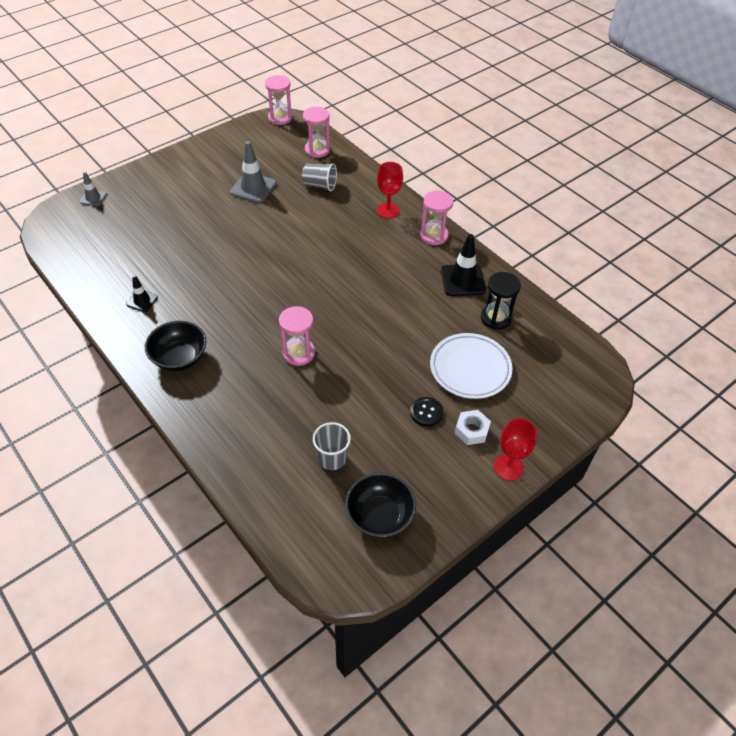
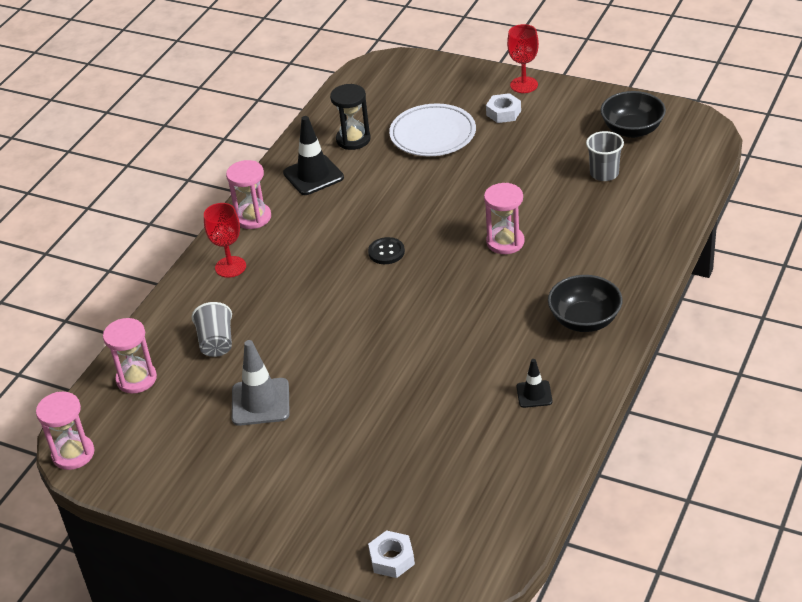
camera: 110 degrees left, 10 degrees down
(93, 198) = (392, 559): grey traffic cone -> white nut
(426, 412) = (506, 142): black button -> black button (386, 252)

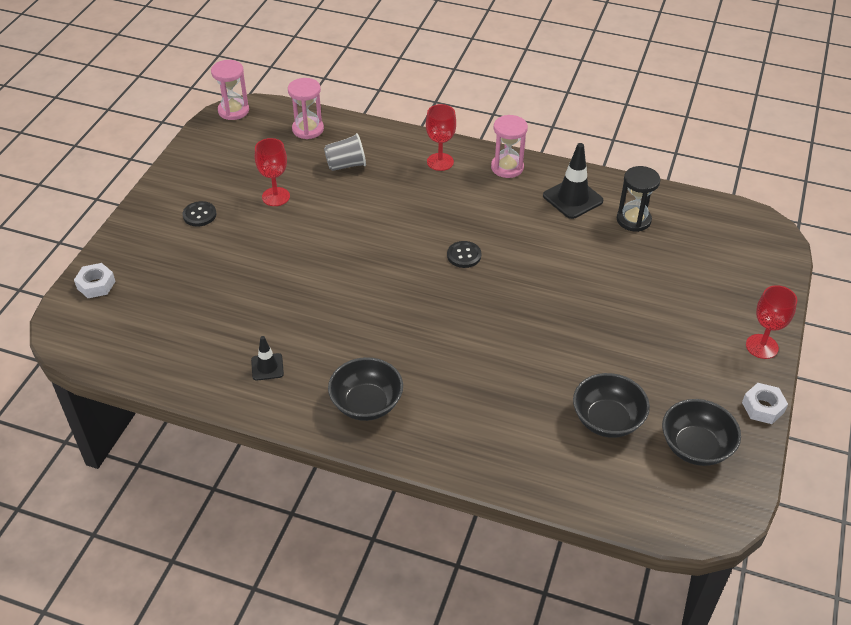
camera: 80 degrees right, 5 degrees up
(260, 402) = (276, 197): grey traffic cone -> red goblet
(280, 471) = (199, 215): none -> black button
(433, 134) = (652, 276): white plate -> none
(503, 113) = (703, 331): white nut -> white nut (763, 407)
(505, 242) = (483, 339): pink hourglass -> none
(604, 173) = (607, 420): grey cup -> black bowl

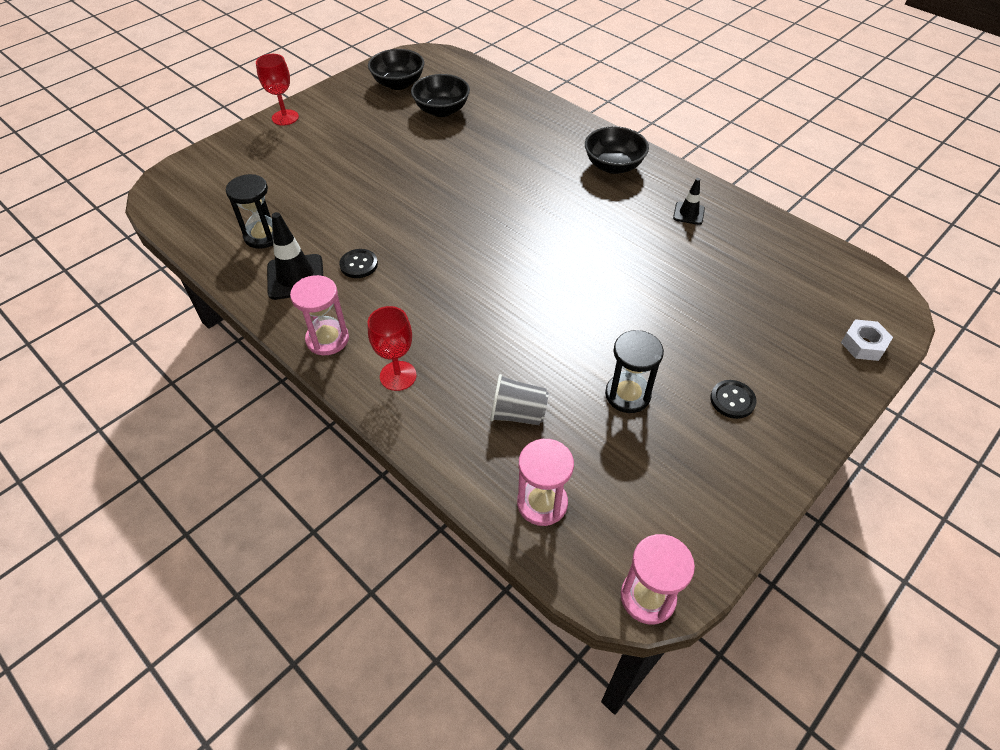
camera: 155 degrees left, 5 degrees up
(276, 197) = (627, 395): red goblet -> black hourglass
(464, 255) = (455, 254): black button -> black button (359, 265)
(763, 407) = (330, 89): white nut -> none

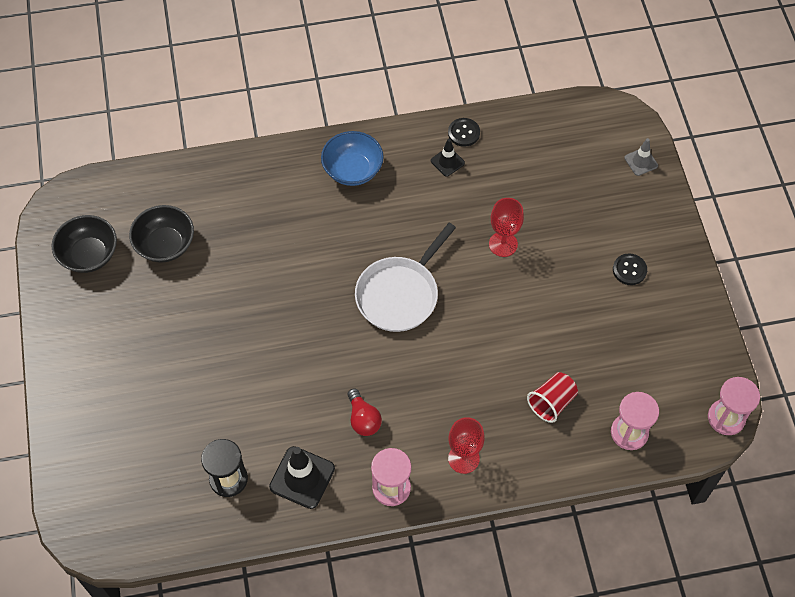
camera: 55 degrees left, 10 degrees up
(285, 117) = (60, 379): red goblet -> red goblet (503, 244)
(359, 265) = (324, 423): black button -> black button (464, 133)
(383, 287) = (363, 419): none -> red light bulb
(518, 414) = (551, 402): grey cup -> red cup
(527, 249) = (400, 294): none -> white pan
(613, 166) = (352, 170): black bowl -> blue bowl
(627, 395) = (583, 326): black hourglass -> none
(863, 344) = (641, 162): white nut -> grey traffic cone

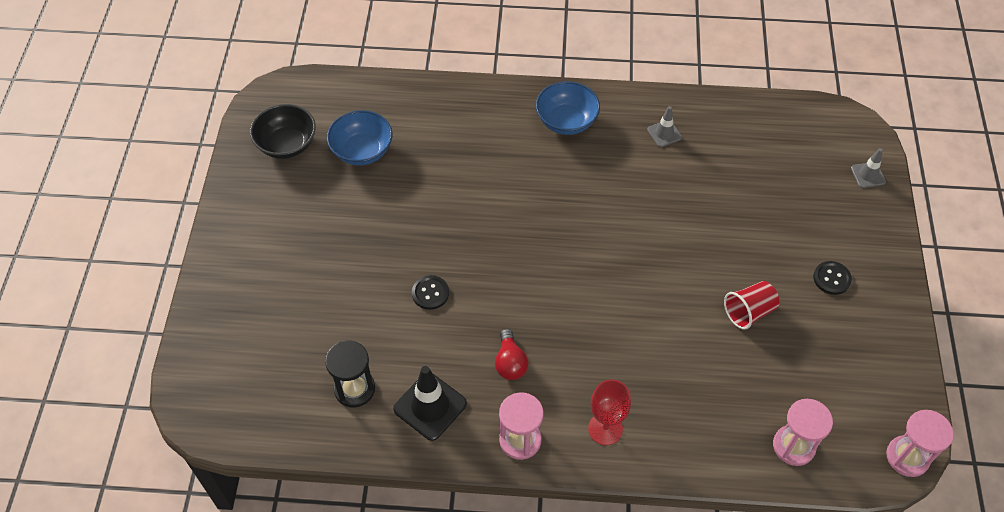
camera: 15 degrees right, 5 degrees down
(165, 245) = (362, 151): black bowl -> blue bowl
(400, 294) = (582, 249): white pan -> none
(447, 162) = (664, 133): black traffic cone -> grey traffic cone
(464, 133) = (688, 110): black button -> black button (430, 293)
(503, 244) = (702, 224): red goblet -> none
(551, 402) = (715, 394): red cup -> red cup (749, 312)

